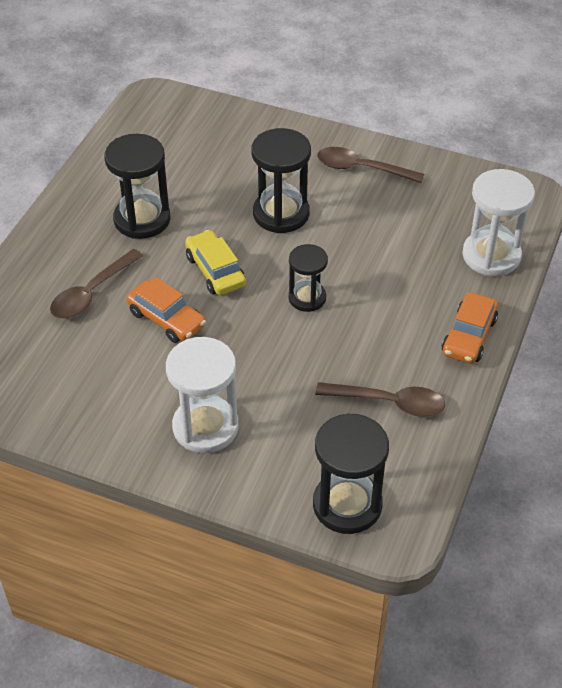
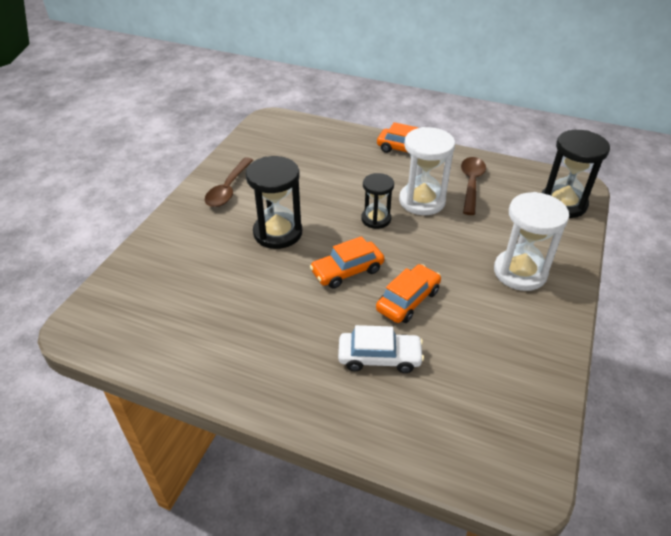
camera: 90 degrees left, 5 degrees down
(91, 293) = (379, 357): brown spoon -> white car
(142, 219) = (276, 325): black hourglass -> none
(215, 271) = (347, 271): yellow car -> orange car
(491, 256) = (330, 137): white hourglass -> white hourglass (422, 201)

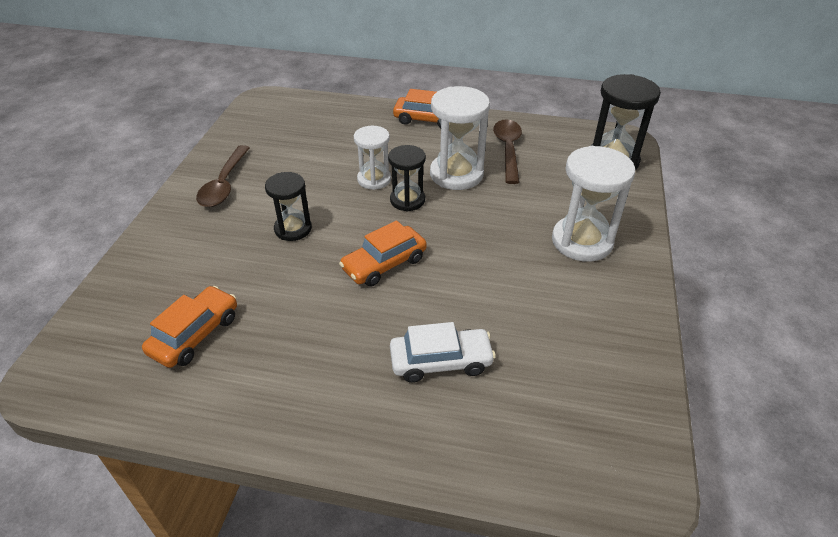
camera: 10 degrees left, 0 degrees up
(278, 233) = (293, 229): black hourglass -> black hourglass, size x0.62
(351, 198) = (374, 179): none -> white hourglass
(408, 300) = (462, 289): orange car -> orange car (195, 334)

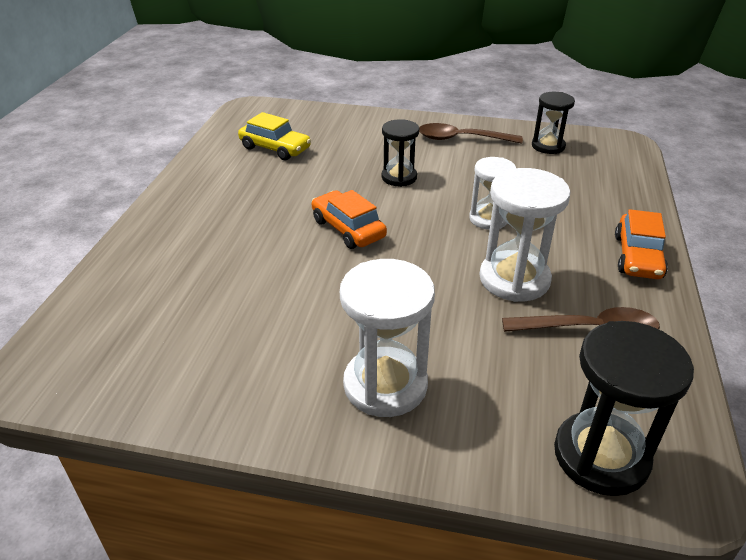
camera: 90 degrees right, 5 degrees down
(195, 334) = (275, 148): orange car -> yellow car
(407, 200) = (453, 242): black hourglass -> black hourglass (548, 146)
(441, 361) = (216, 262): white car -> none

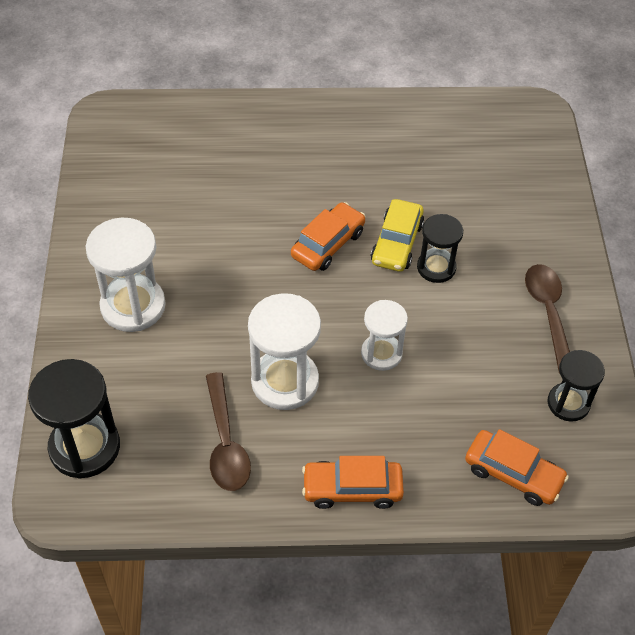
camera: 75 degrees right, 15 degrees up
(275, 148) = (455, 155): yellow car -> yellow car (397, 243)
(613, 178) = (513, 474): none -> orange car

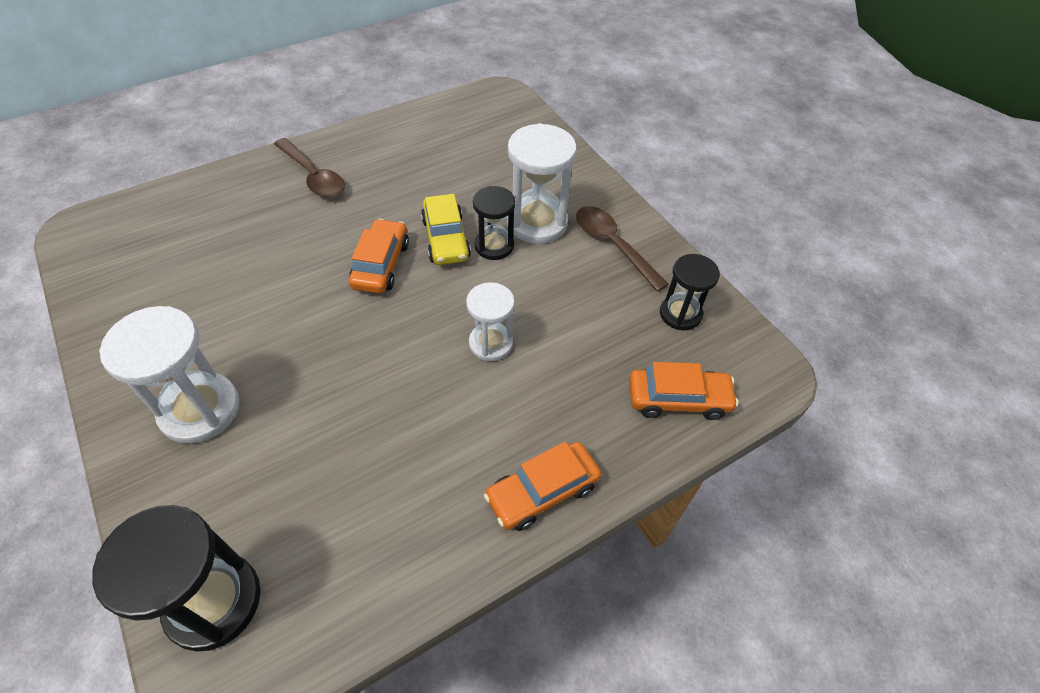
camera: 30 degrees left, 0 degrees up
(225, 442) = (382, 510): brown spoon -> brown spoon (313, 176)
(285, 381) = (411, 414): white hourglass -> white hourglass (537, 222)

